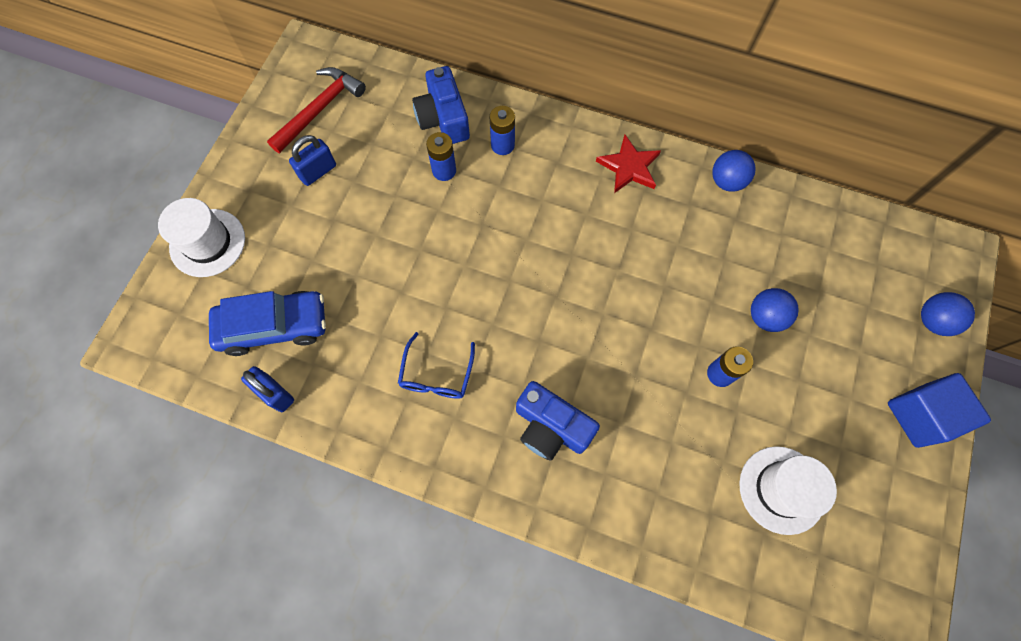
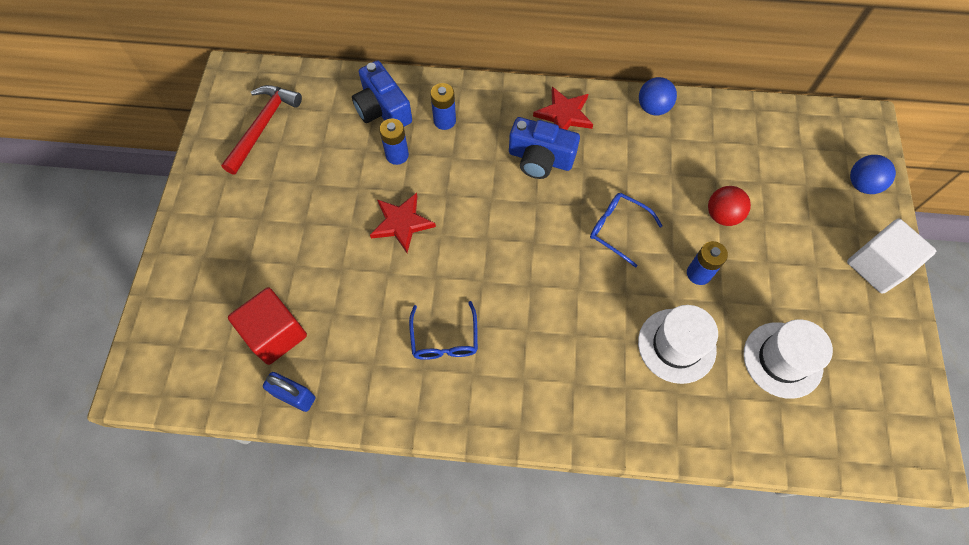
camera: 15 degrees left, 5 degrees down
(207, 243) = (187, 273): white hat -> white hat (676, 345)
(274, 326) = (275, 334): blue car -> red cube
(318, 171) = (277, 183): blue padlock -> none
(428, 243) = (401, 223): none -> red star
(551, 427) = (564, 359): blue camera -> blue camera (540, 159)
(648, 305) = (618, 229): none -> blue glasses
(765, 317) = (722, 215): blue ball -> red ball
(920, 415) = (877, 266): blue cube -> white cube

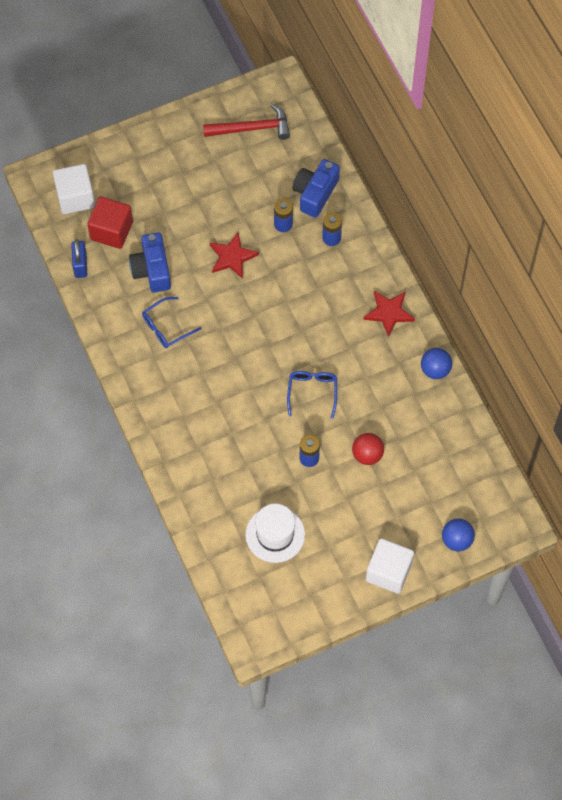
camera: 60 degrees right, 0 degrees up
(200, 352) = (75, 197): none -> white cube
(540, 159) = (339, 316): blue camera -> blue camera (152, 270)
(676, 345) = (246, 466): white hat -> none

